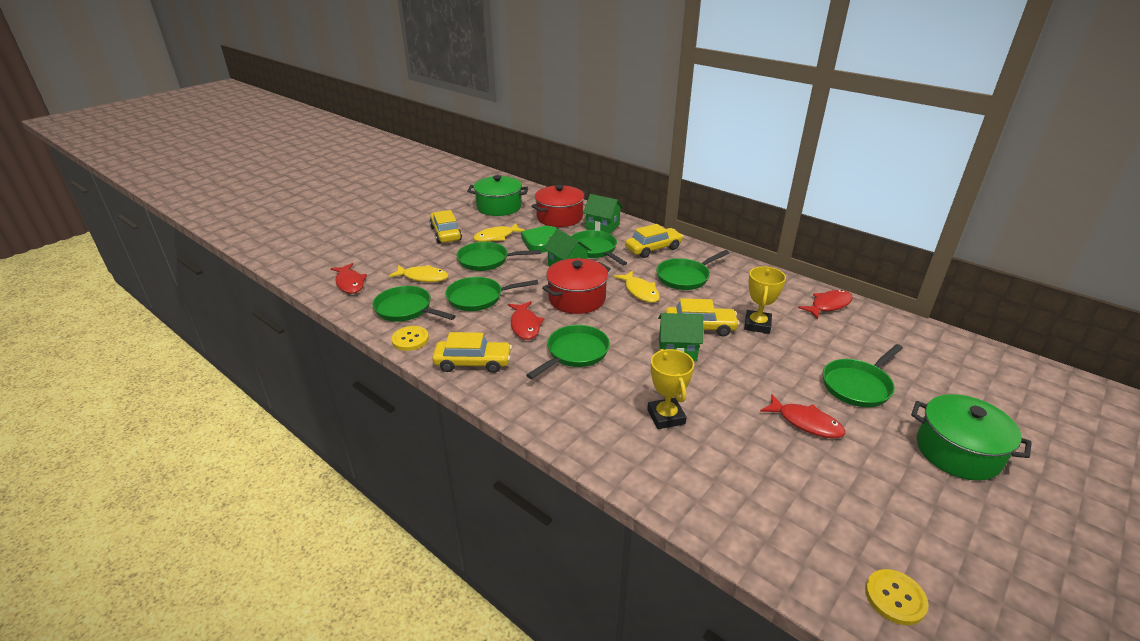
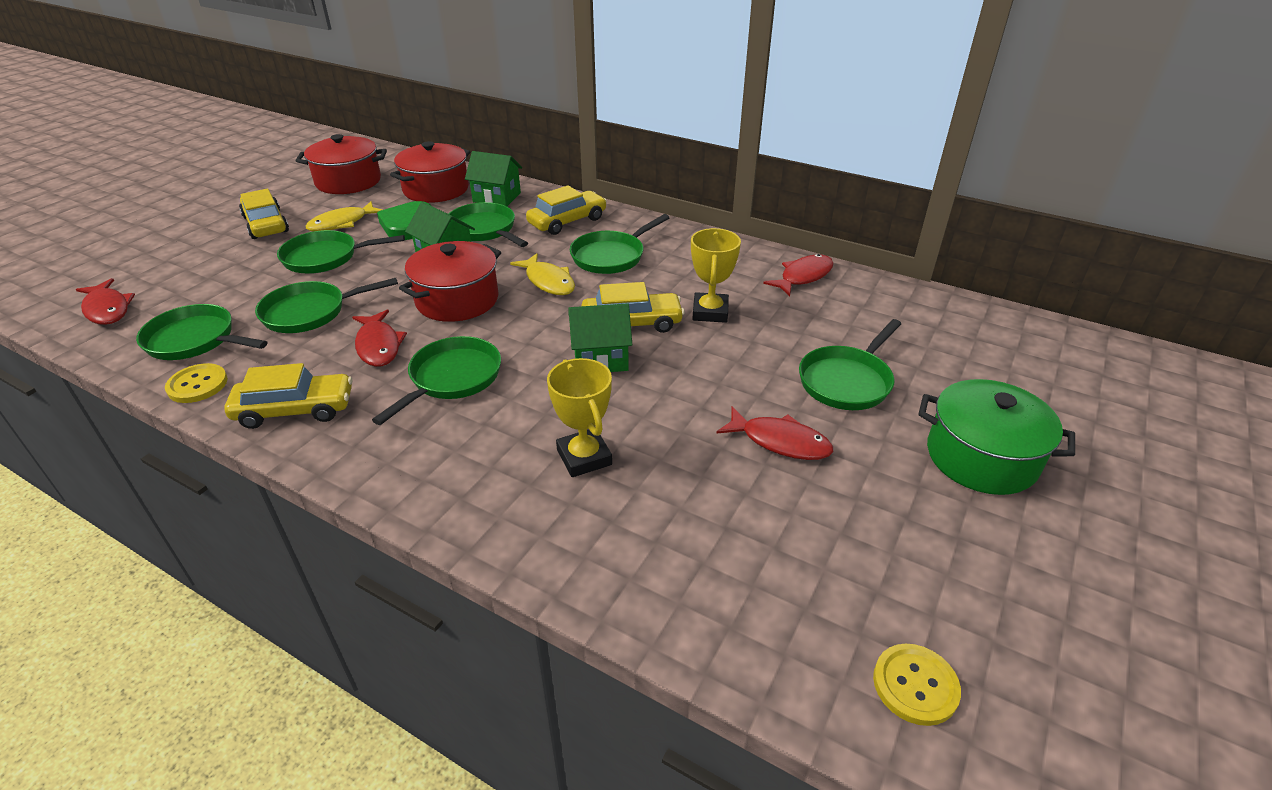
camera: 10 degrees left, 5 degrees up
(423, 277) = (226, 290): yellow fish -> none
(499, 207) = (348, 181): green pot -> red pot

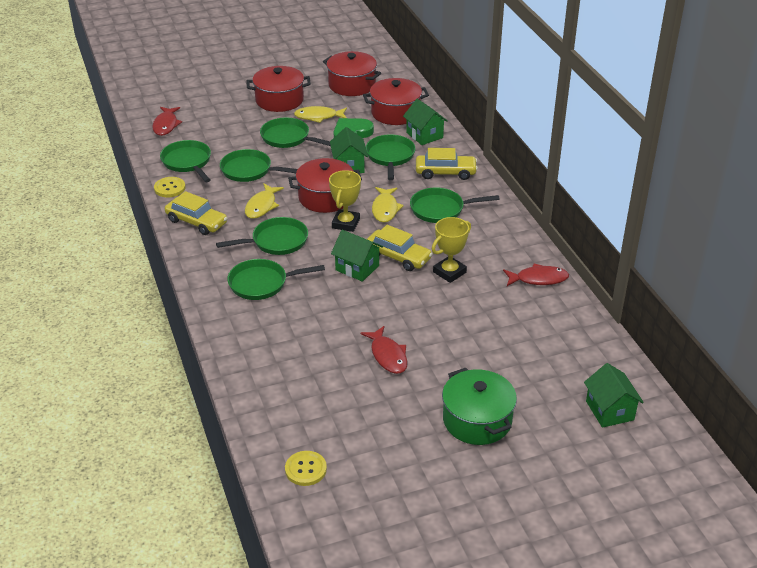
camera: 40 degrees right, 0 degrees up
(266, 224) = (279, 100): yellow car -> red pot
(378, 346) = (262, 206): red fish -> yellow fish
(584, 457) = (290, 311): yellow trophy -> yellow trophy (346, 223)
(847, 381) = (468, 348): green pan -> green pan (262, 283)
(1062, 366) = (609, 410): none -> green house

